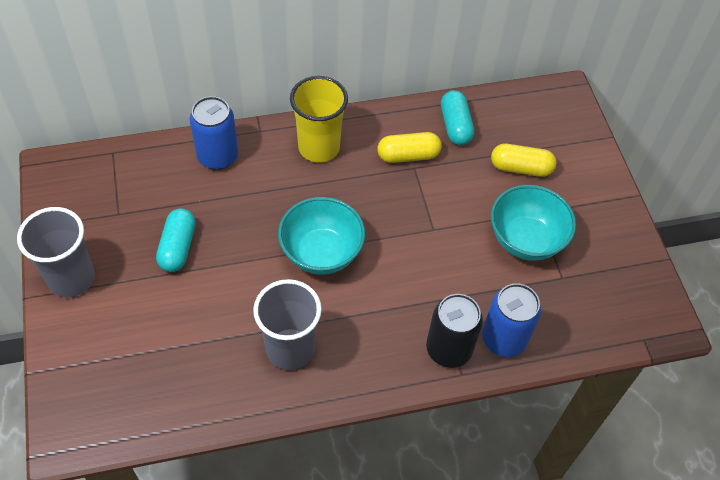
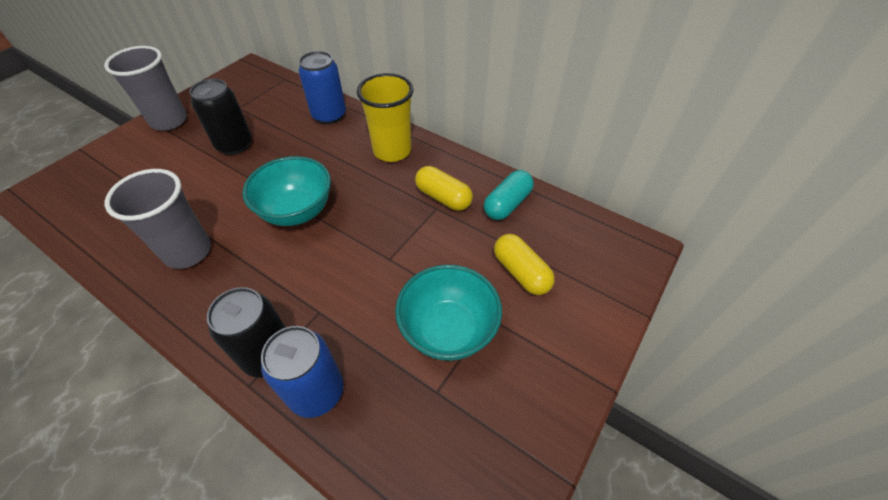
camera: 50 degrees right, 5 degrees down
(178, 247) = (234, 145): turquoise capsule -> black can

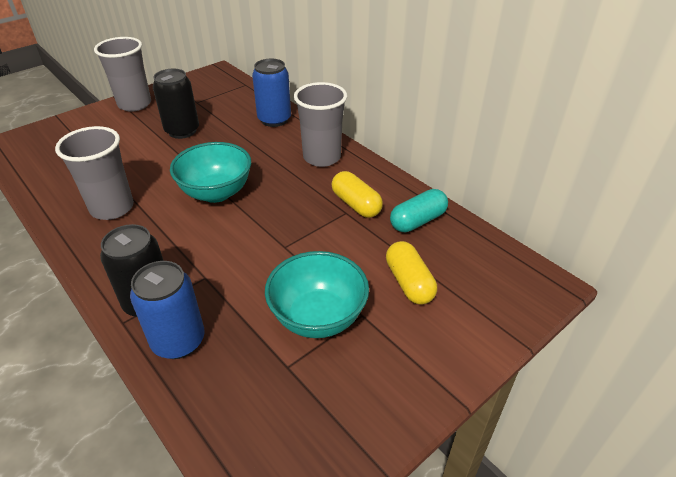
camera: 15 degrees right, 10 degrees down
(392, 151) = (322, 157): yellow cup -> grey cup

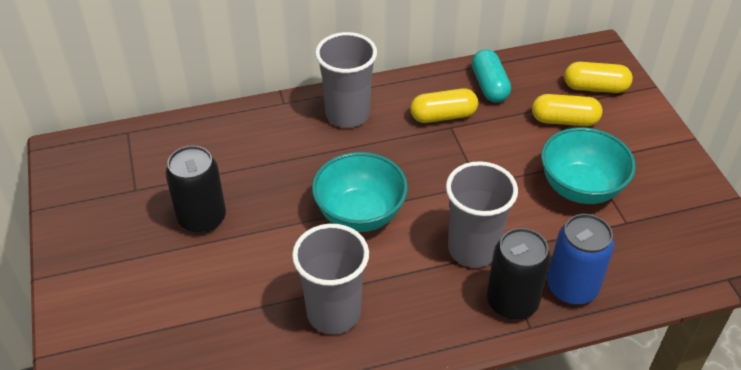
camera: 65 degrees left, 5 degrees up
(134, 104) = (85, 256): grey cup -> grey cup (473, 249)
(274, 120) = (240, 129): blue can -> none
(479, 295) = (595, 88): none -> yellow capsule

